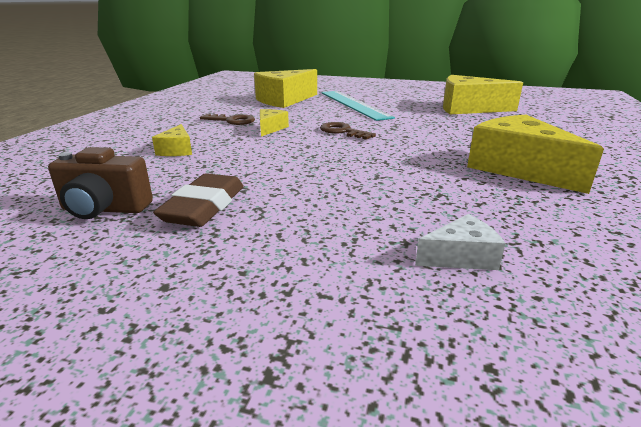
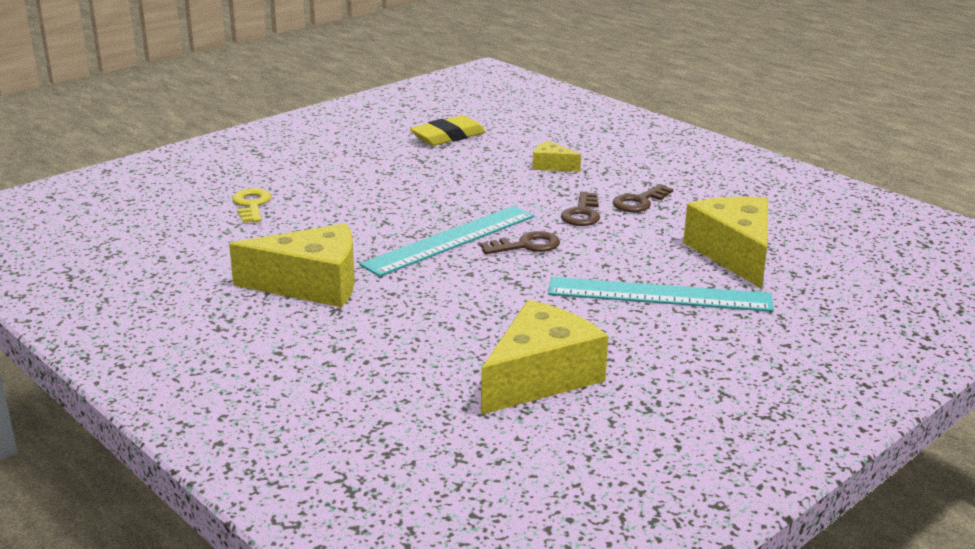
camera: 120 degrees right, 0 degrees up
(104, 209) = (448, 136): brown camera -> yellow eraser
(204, 206) = (414, 159): brown eraser -> none
(270, 128) = (582, 213): yellow cheese -> brown key
(370, 149) = (450, 240): none -> turquoise ruler
(461, 257) = (251, 205): white cheese -> yellow key

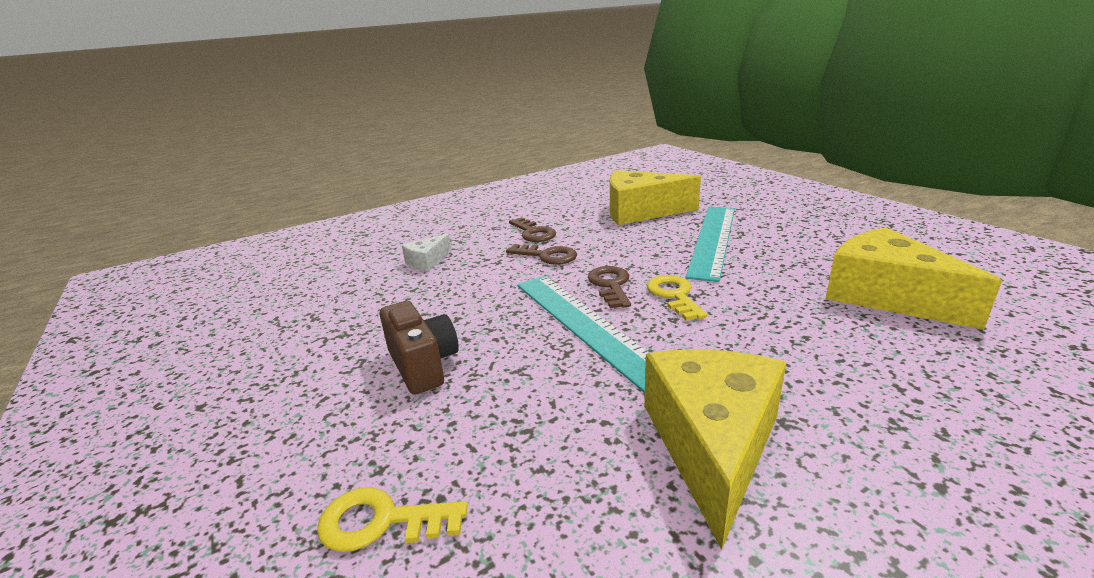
camera: 75 degrees left, 0 degrees up
(386, 191) = (423, 365): none -> brown camera
(448, 136) = (288, 312): yellow eraser -> none
(513, 273) = (674, 295): none -> yellow key
(552, 166) = (427, 261): yellow cheese -> white cheese

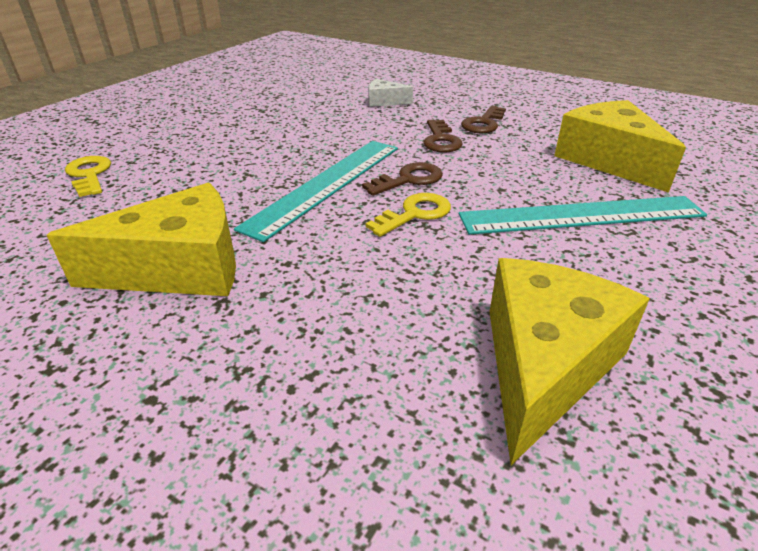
camera: 60 degrees right, 10 degrees up
(423, 365) = (238, 142): brown camera -> none

